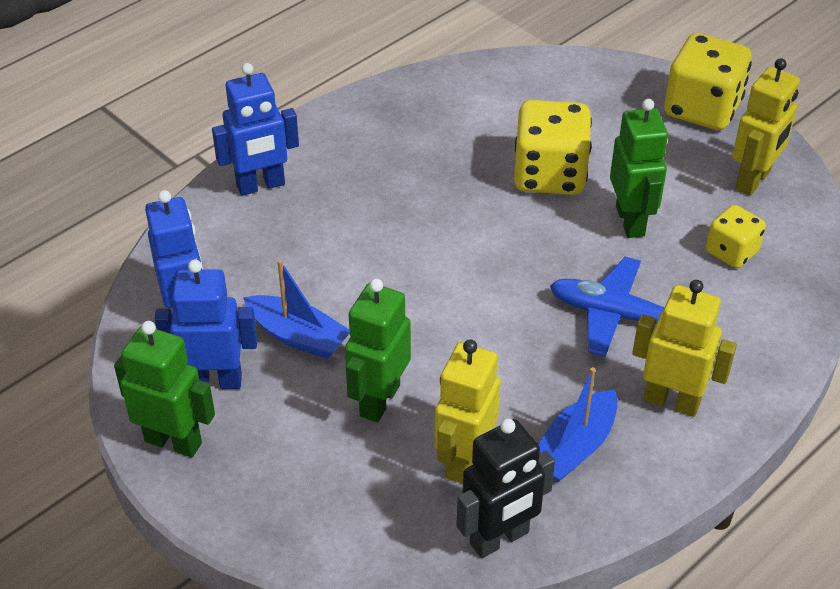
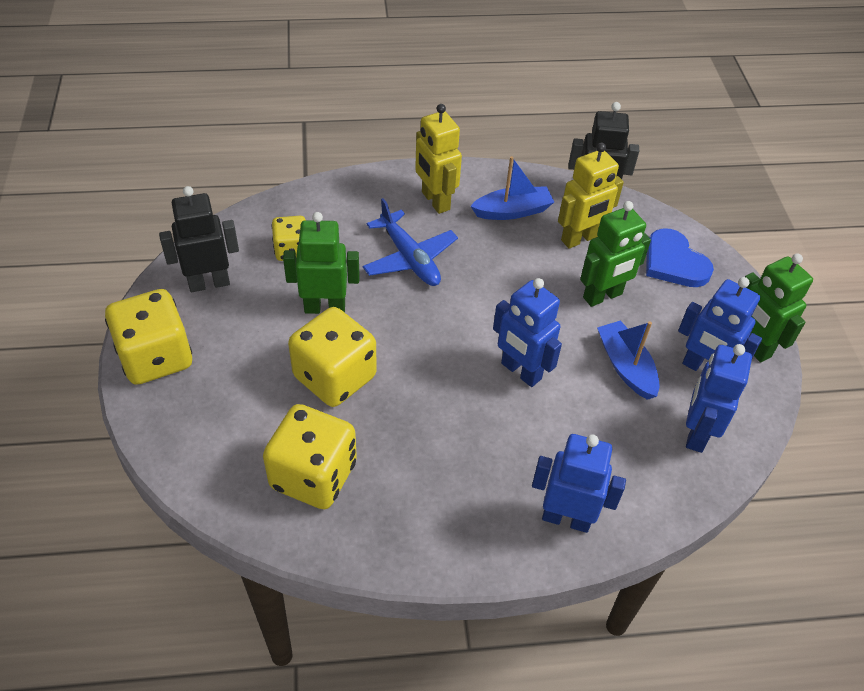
camera: 145 degrees left, 5 degrees up
(328, 501) = (674, 262): none -> blue heart
(396, 272) = (520, 371): none -> blue robot
(482, 108) = (313, 475): none -> yellow dice
(630, 221) = (325, 307): green robot -> green robot turned 60 degrees clockwise
(753, 181) = (209, 283): yellow robot -> black robot

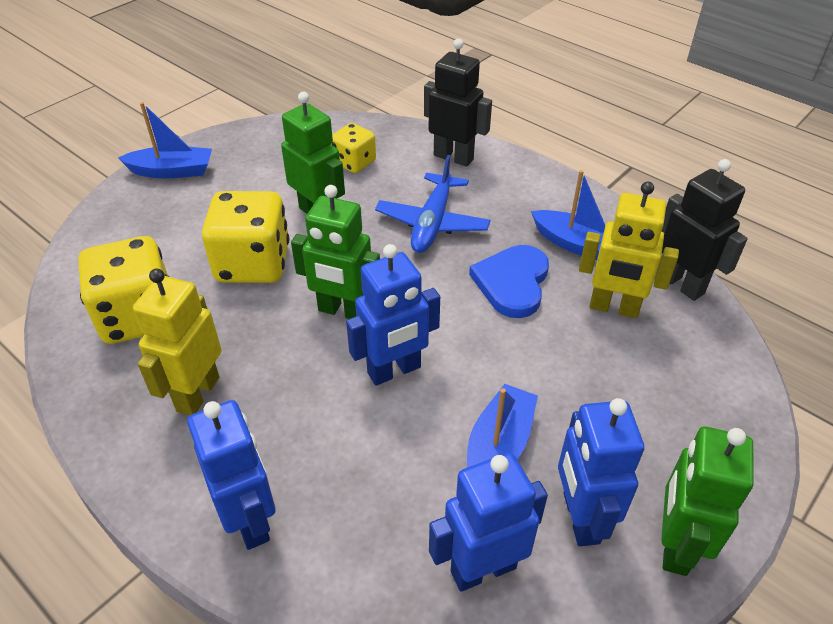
camera: 50 degrees right, 5 degrees down
(156, 357) = (172, 171): yellow dice -> blue boat
(209, 283) = (270, 149): black robot -> black robot (453, 157)
(435, 201) = (517, 196): yellow robot -> yellow robot (197, 394)
(520, 371) = (394, 371): blue robot -> blue robot turned 120 degrees counterclockwise
(603, 296) = (566, 370): green robot -> green robot (343, 311)
(674, 262) = (693, 397): blue heart -> blue heart (512, 283)

